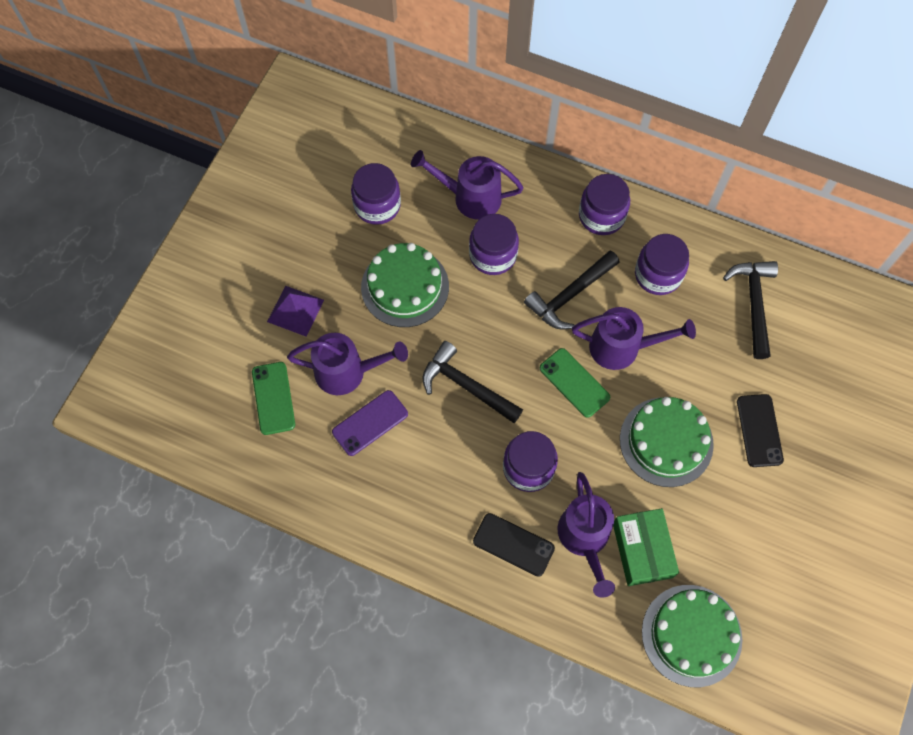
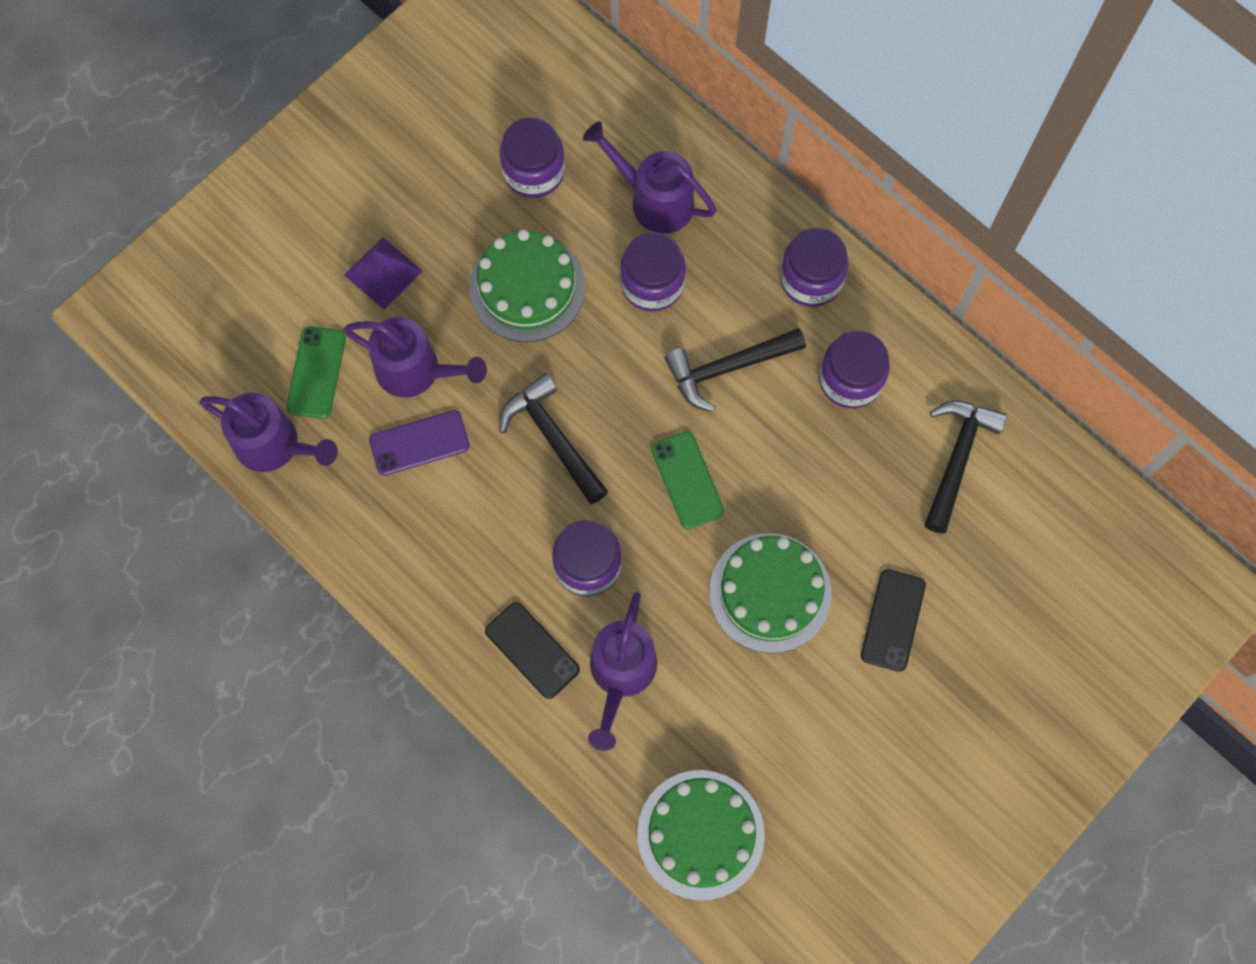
camera: 20 degrees right, 5 degrees up
(623, 347) = (766, 457): purple watering can -> purple watering can (276, 446)
(642, 550) = (684, 713): green box -> none

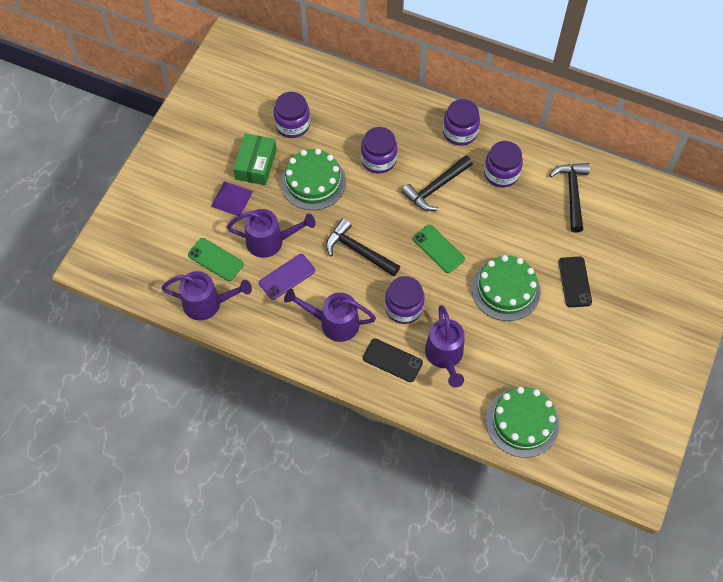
camera: 20 degrees left, 10 degrees down
(316, 372) = (215, 259): green phone -> green phone turned 45 degrees counterclockwise
(445, 224) = (256, 164): none -> green box
(653, 199) = (361, 119): purple watering can -> purple watering can (333, 323)

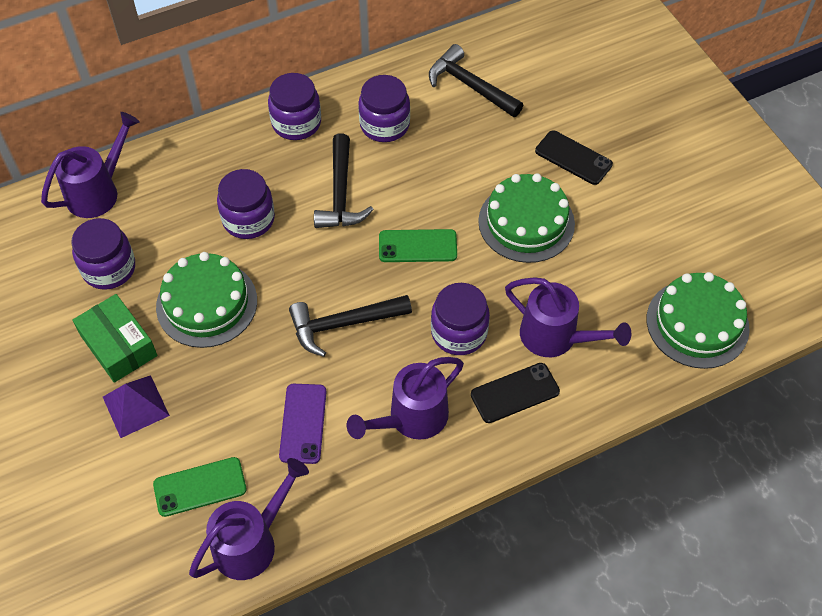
camera: 50 degrees left, 5 degrees down
(271, 241) = (238, 406): purple watering can -> purple watering can (99, 191)

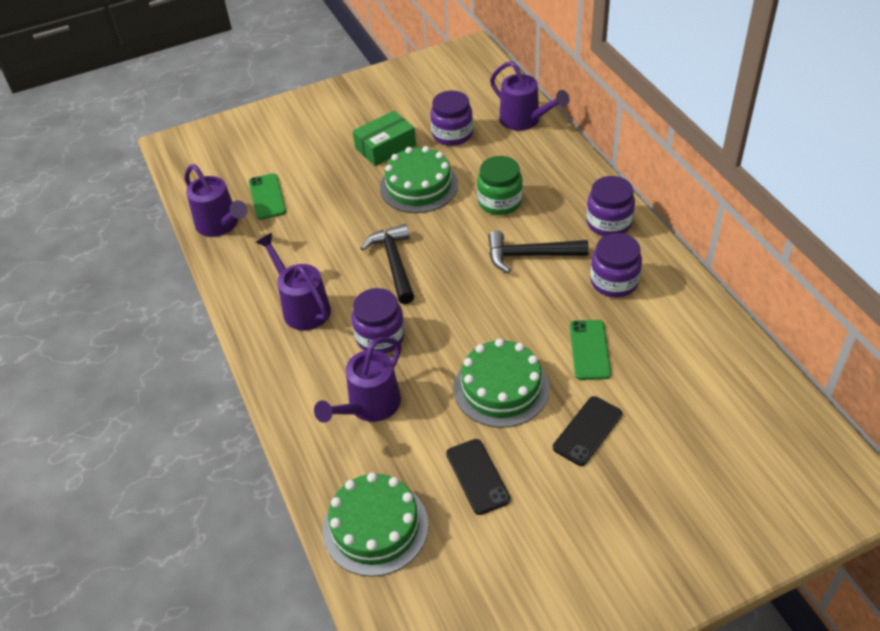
camera: 95 degrees right, 10 degrees down
(135, 406) = (335, 160): purple pyramid -> none
(248, 219) = (500, 202): purple jar -> green jar
(303, 423) = (308, 245): purple phone -> none
(417, 246) = (472, 308): green phone -> green phone (589, 350)
(470, 86) = (676, 345): black hammer -> none
(515, 393) = (316, 375): black phone -> black phone (477, 476)

